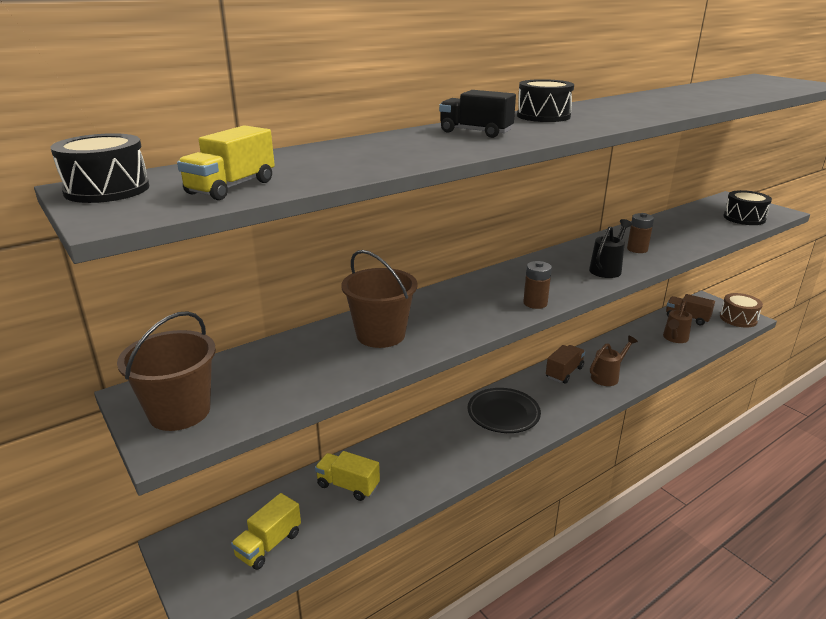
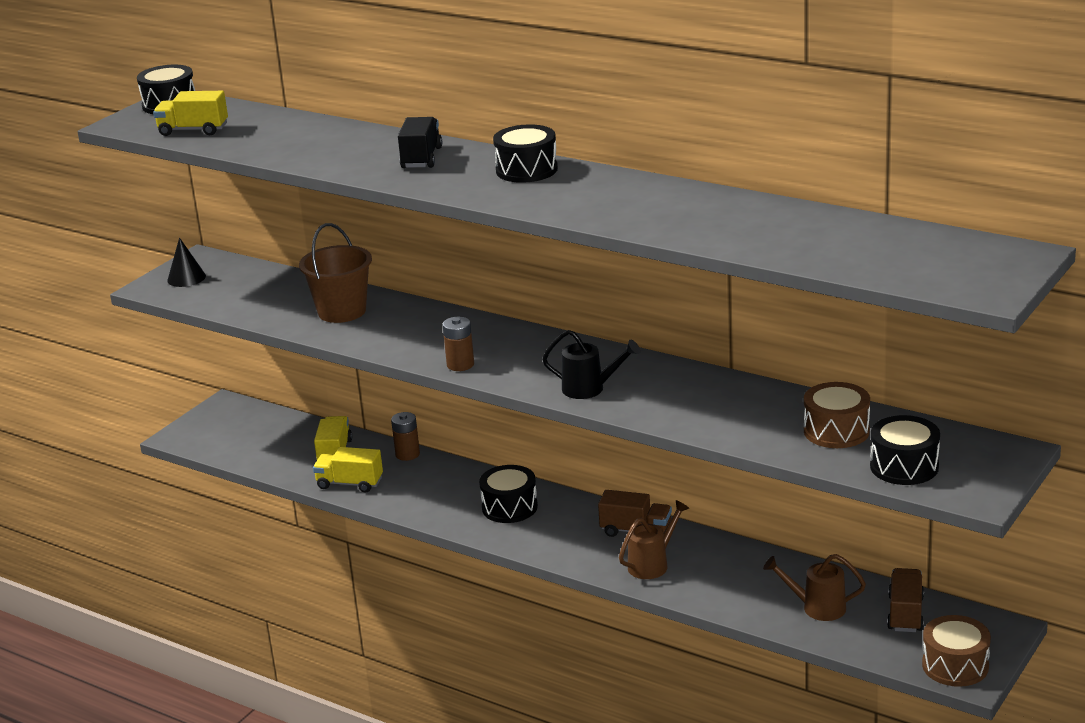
camera: 70 degrees right, 0 degrees up
(179, 412) = (186, 278): brown bucket -> black cone
(269, 544) = (244, 441): yellow truck -> yellow truck (350, 483)
(503, 414) = (509, 507): black plate -> black drum
(607, 376) = (652, 564): brown watering can -> brown watering can turned 75 degrees counterclockwise
(637, 249) = (677, 399): brown battery -> brown battery (407, 454)
(697, 223) = (836, 431): none -> brown drum

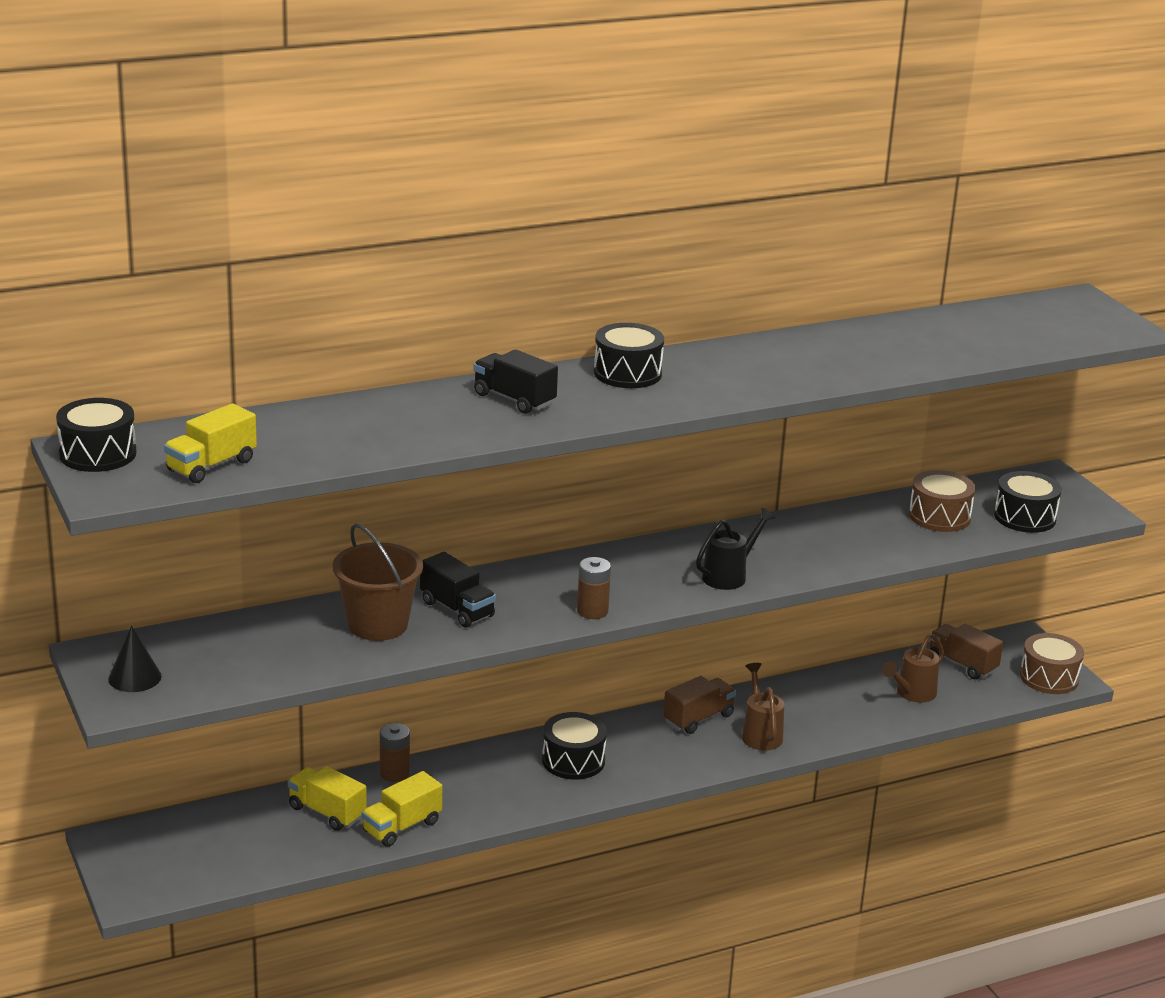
camera: 60 degrees left, 0 degrees up
(397, 325) = (457, 609): none -> black truck

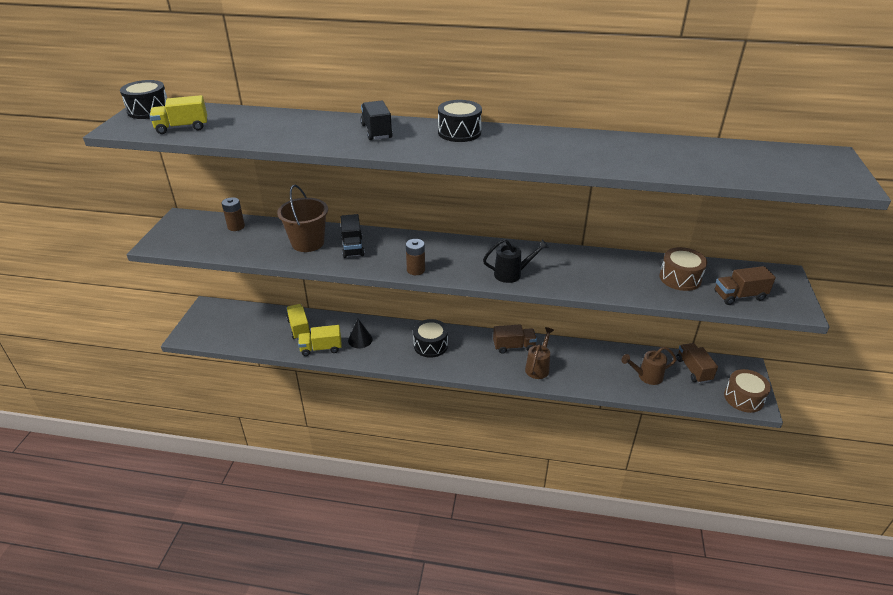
camera: 35 degrees right, 10 degrees up
(135, 677) = (179, 233): black cone -> black cone (360, 340)
(394, 773) = (346, 320): brown battery -> brown battery (236, 226)
(1025, 517) = (739, 296): black drum -> brown truck

